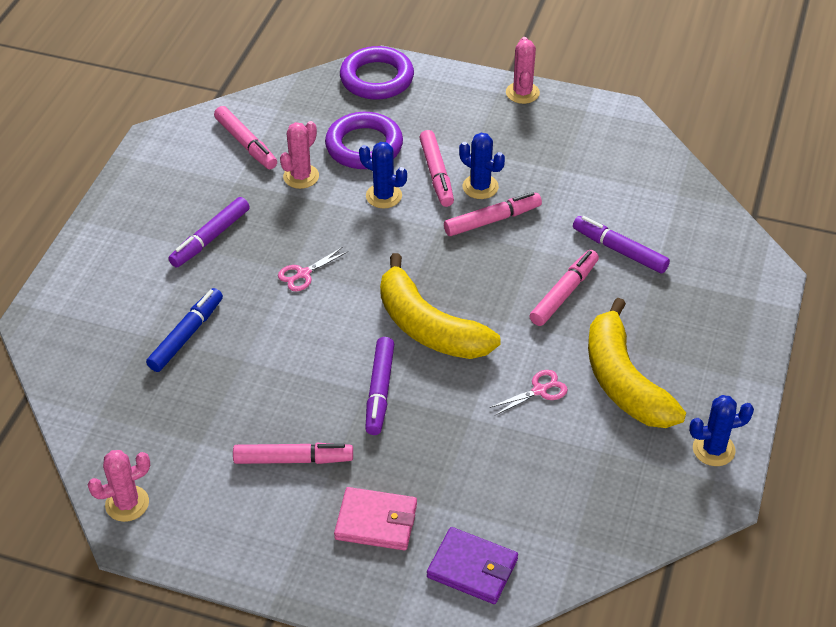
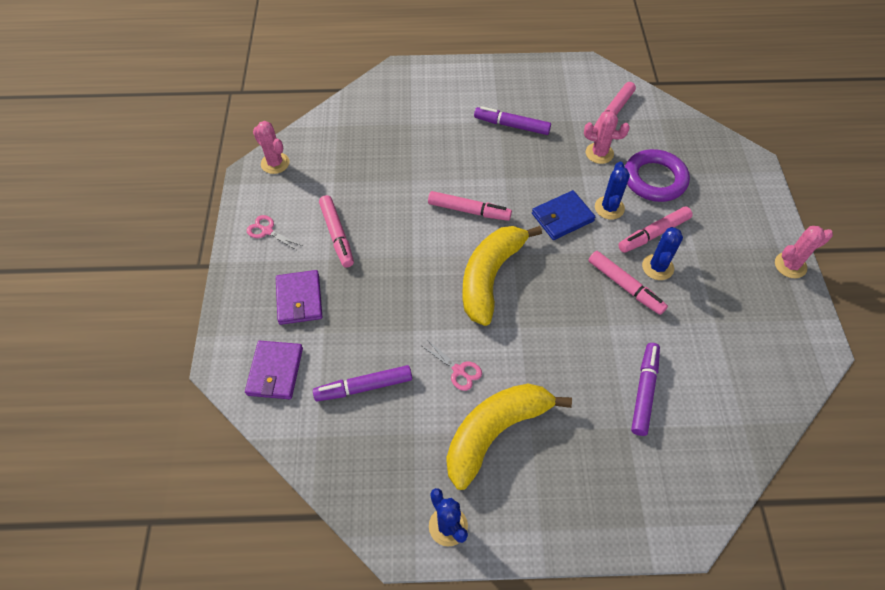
camera: 70 degrees right, 10 degrees up
(186, 335) = (420, 143): blue marker -> none
(303, 274) = (505, 186): pink scissors -> pink scissors (267, 231)
(376, 239) = (562, 217): none -> blue wallet
(376, 521) = (299, 299): pink wallet -> purple wallet
(377, 78) = (734, 164): purple ring -> none
(379, 391) = (415, 265): purple marker -> purple marker (364, 387)
(564, 293) = (571, 361): pink marker -> pink marker (469, 211)

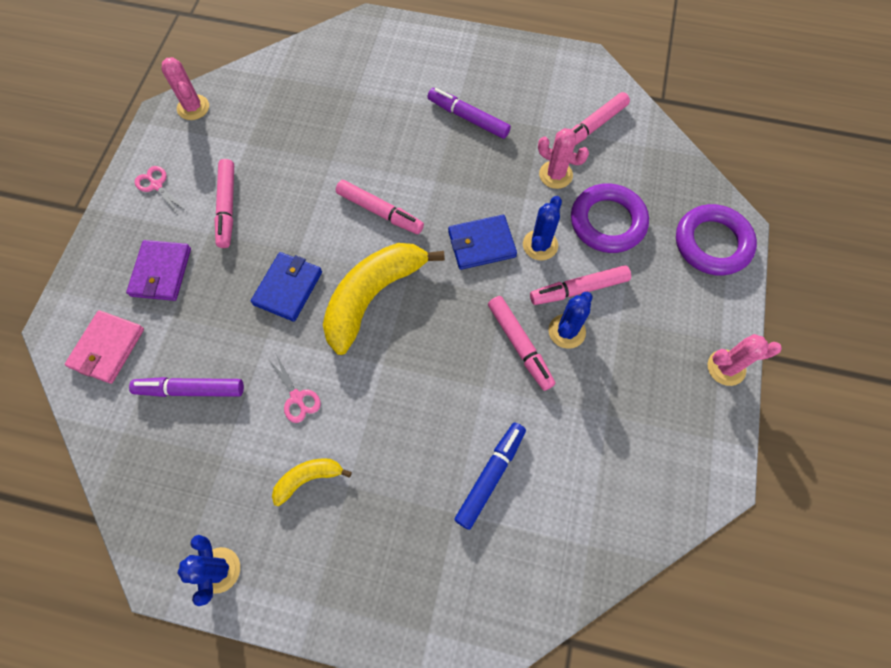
camera: 15 degrees right, 10 degrees up
(275, 371) = (107, 348): purple wallet -> pink wallet
(415, 287) = (288, 288): none -> blue wallet
(495, 432) = (308, 478): yellow banana -> yellow banana, size x0.48
(644, 391) = (490, 476): purple marker -> blue marker
(740, 178) = (712, 243): none -> purple ring

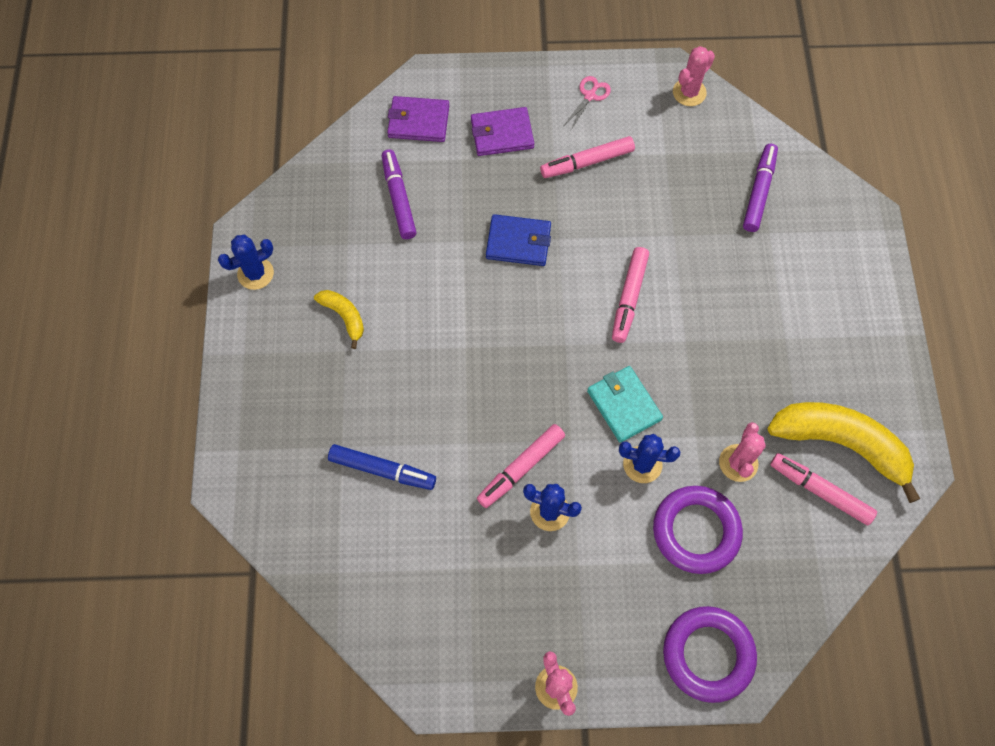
camera: 75 degrees right, 0 degrees up
(107, 348) = (418, 121): pink wallet -> purple wallet
(297, 397) = (414, 284): pink scissors -> none
(373, 296) = (532, 318): yellow banana -> yellow banana (841, 443)
(468, 118) = (779, 353): purple marker -> purple marker (759, 192)
(481, 244) = (624, 405): blue wallet -> turquoise wallet
(578, 289) = (602, 515): pink marker -> none

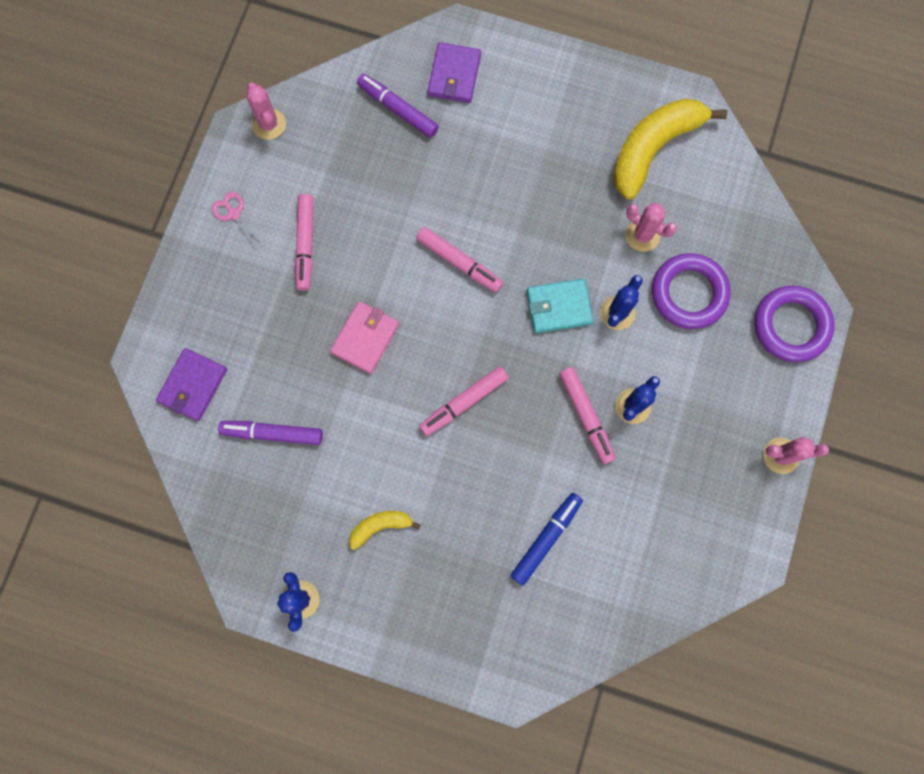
camera: 70 degrees left, 10 degrees up
(502, 134) = (241, 311): purple wallet -> purple wallet (454, 75)
(518, 242) = (365, 338): blue wallet -> pink wallet
(820, 491) = (687, 182): pink marker -> pink marker (463, 402)

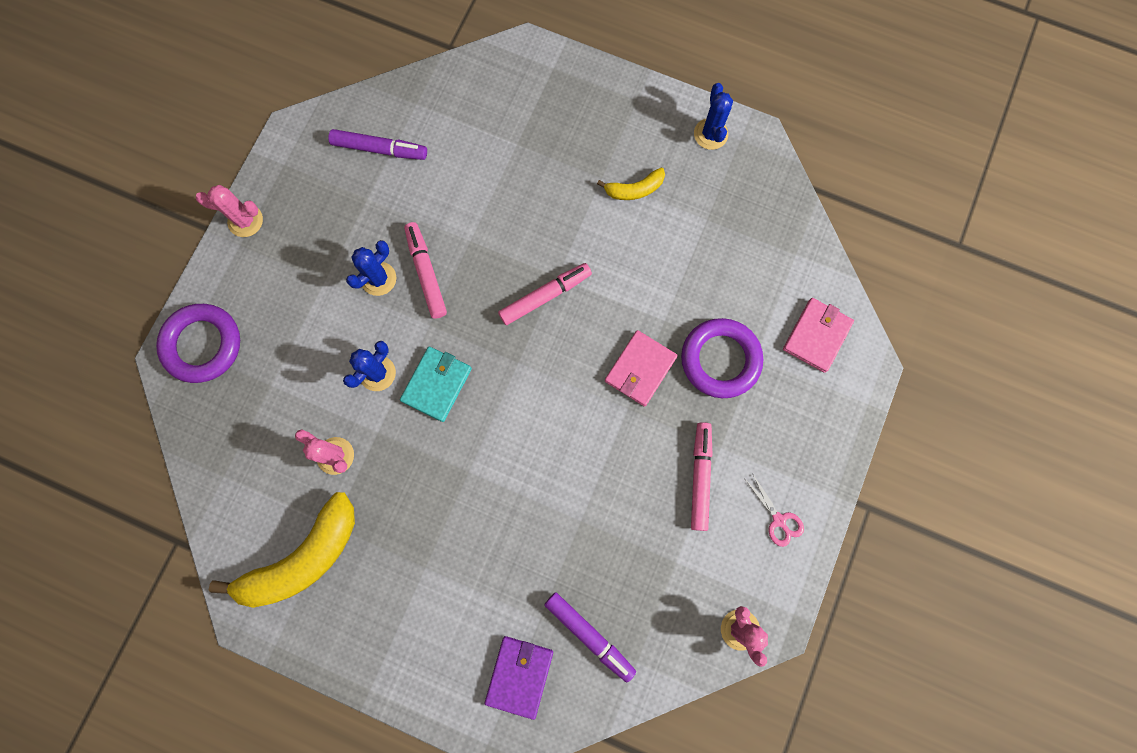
camera: 175 degrees left, 0 degrees up
(193, 385) = (816, 336): purple wallet -> pink wallet
(272, 433) = (736, 282): purple marker -> purple marker (380, 149)
(459, 262) = (536, 442): pink marker -> none
(546, 539) = (481, 166): blue marker -> none
(559, 307) = (436, 384): turquoise wallet -> turquoise wallet turned 60 degrees counterclockwise
(688, 293) = (299, 388): purple ring -> purple ring (720, 359)

